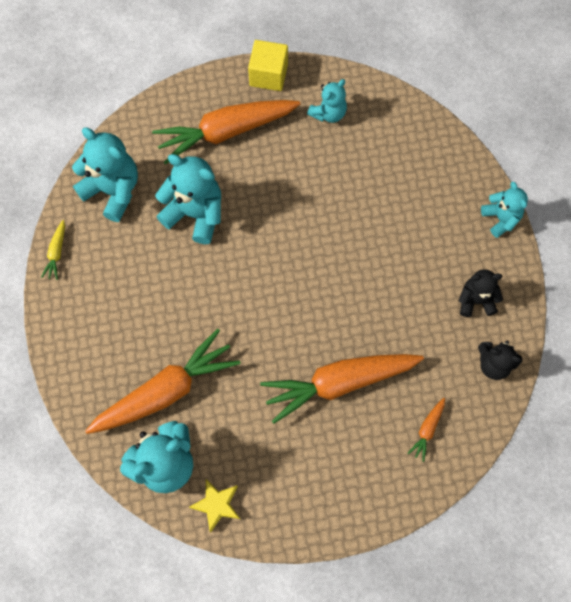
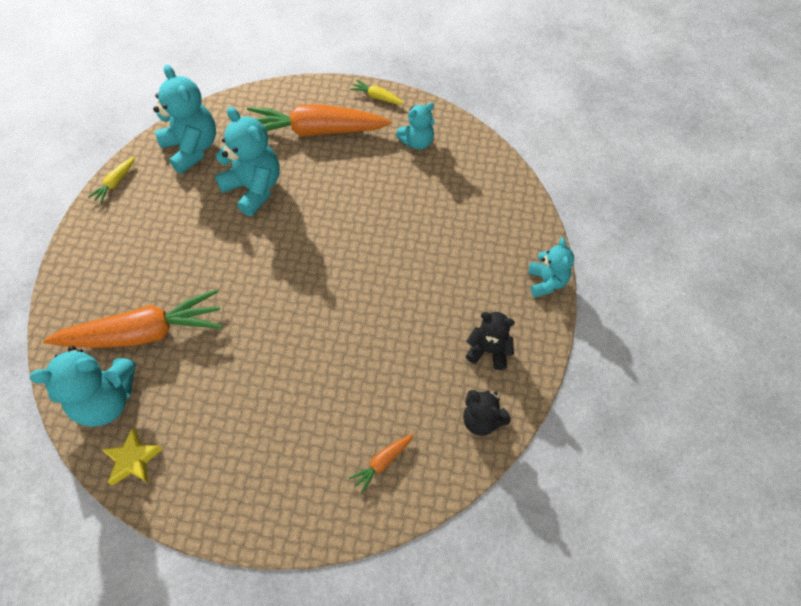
camera: 20 degrees right, 10 degrees down
(268, 75) = (377, 97): yellow cube -> yellow carrot
(338, 383) = (313, 383): orange carrot -> none

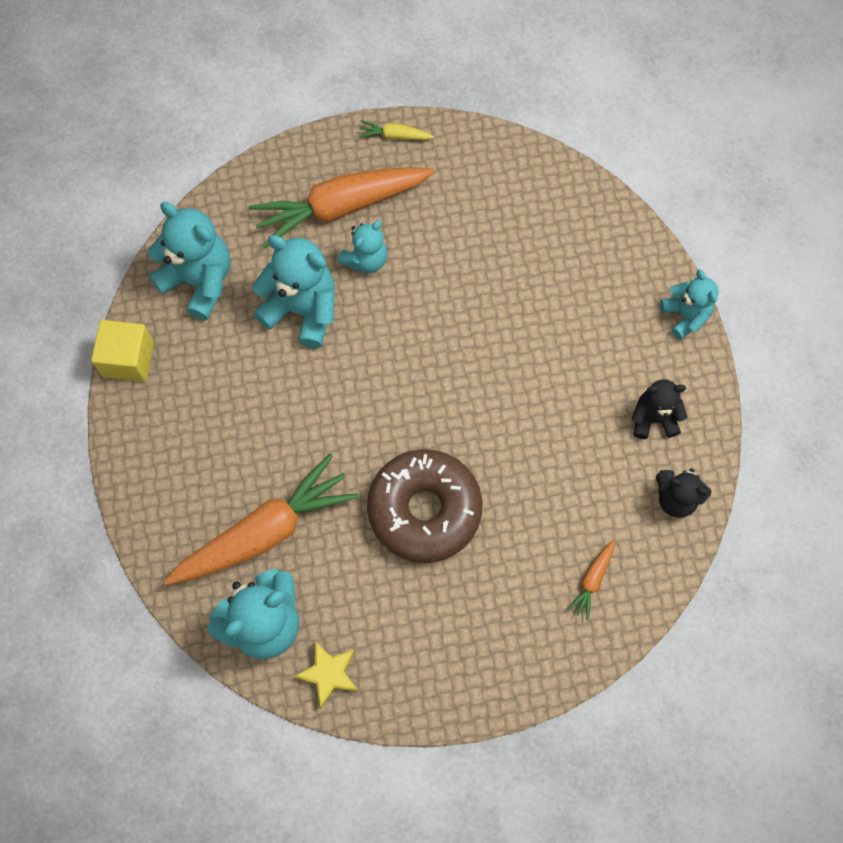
camera: 20 degrees left, 10 degrees up
(115, 183) = (128, 359): yellow carrot -> yellow cube
(272, 358) = (424, 510): none -> brown donut
(417, 142) = (469, 184): turquoise teddy bear -> turquoise teddy bear (366, 260)

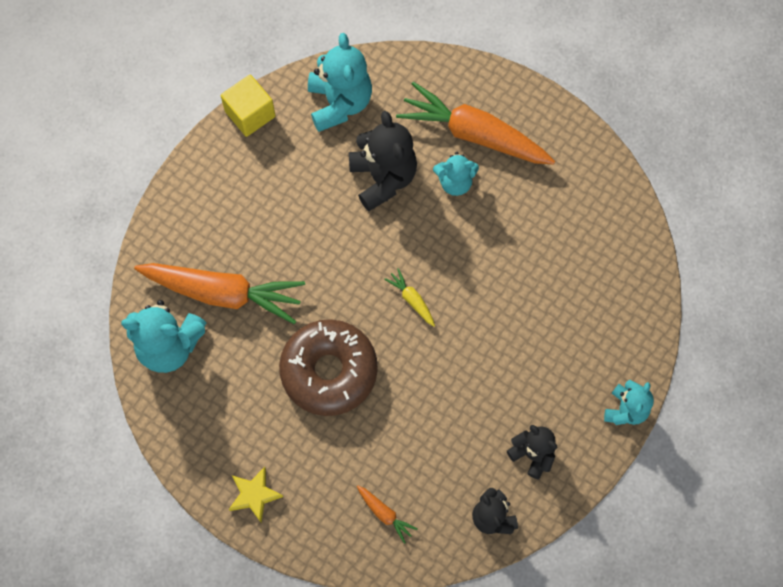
camera: 45 degrees right, 0 degrees up
(302, 310) = (383, 178): turquoise teddy bear -> black teddy bear
(329, 673) = (174, 412): yellow star -> yellow star (254, 495)
(394, 136) = (557, 118): yellow carrot -> yellow carrot (411, 299)
(592, 580) = (385, 514): orange carrot -> orange carrot turned 120 degrees counterclockwise

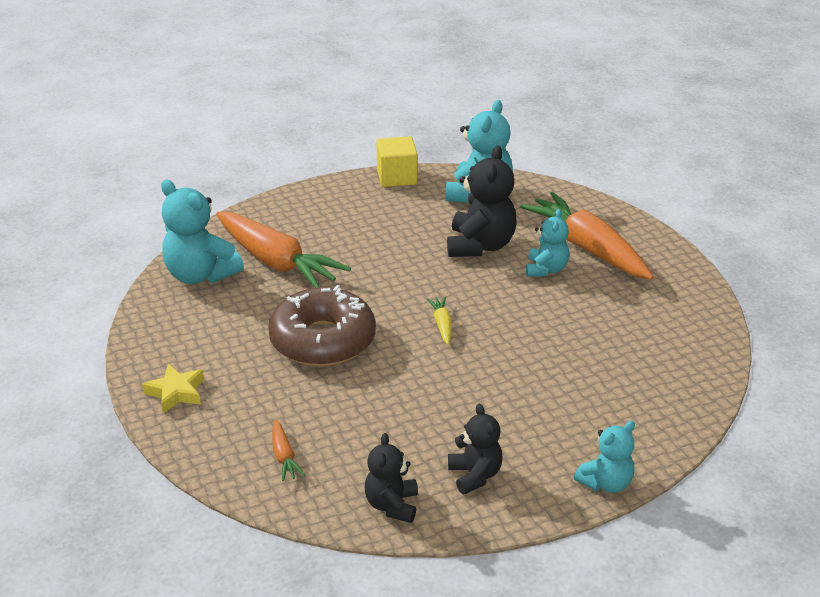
camera: 30 degrees right, 35 degrees down
(455, 182) = (546, 269): turquoise teddy bear -> turquoise teddy bear turned 105 degrees counterclockwise

